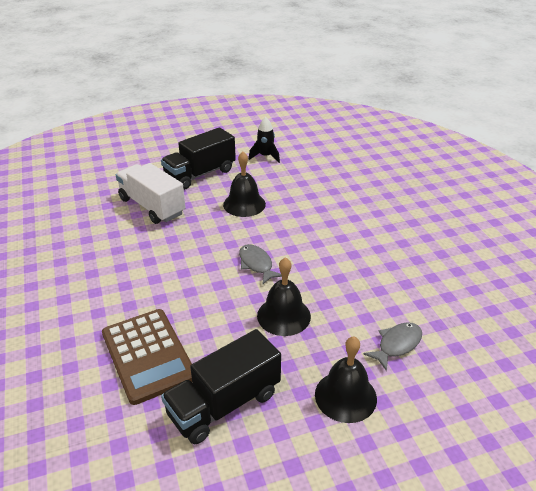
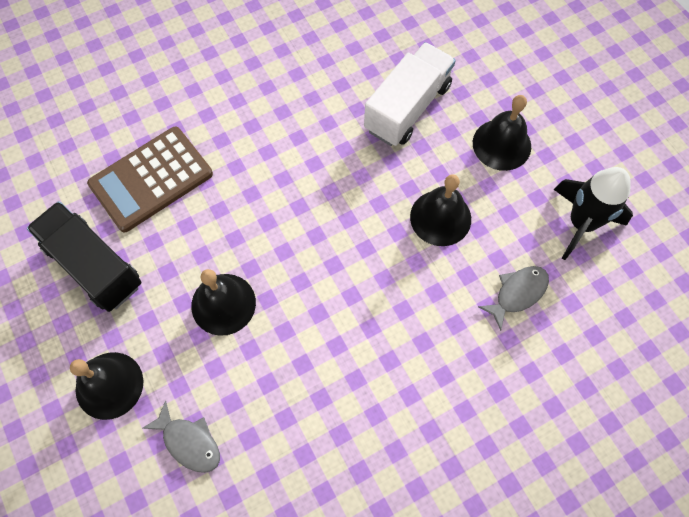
camera: 80 degrees right, 30 degrees up
(200, 174) = (501, 144): black truck -> black bell
(256, 264) = (311, 257): grey fish -> grey fish (517, 293)
(265, 156) = (581, 223): black rocket -> black rocket, size x1.54

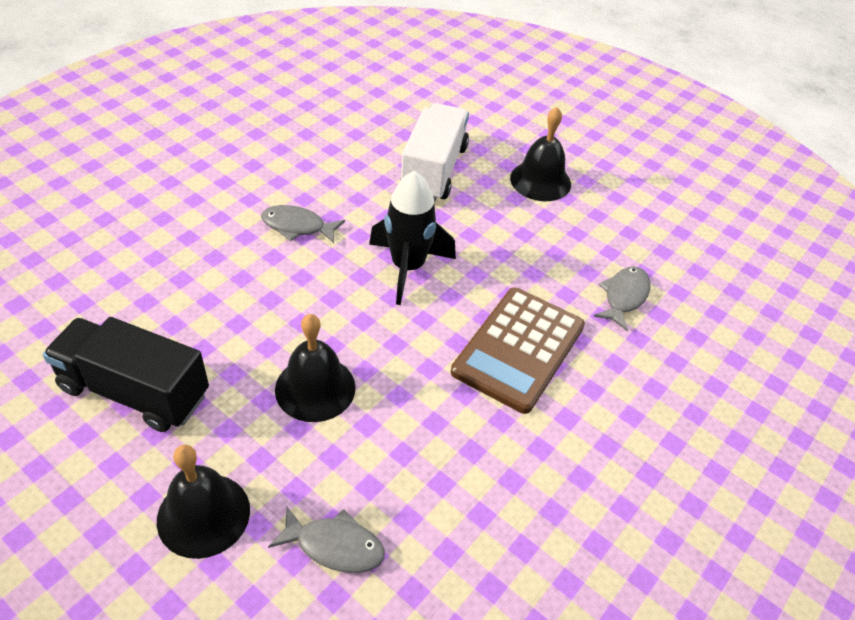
camera: 25 degrees left, 20 degrees down
(151, 179) = (176, 289): brown calculator -> brown calculator (518, 349)
(266, 140) = (297, 227): none -> grey fish
(440, 217) = (514, 252): black bell -> none
(581, 223) = (649, 225): black rocket -> black rocket (408, 267)

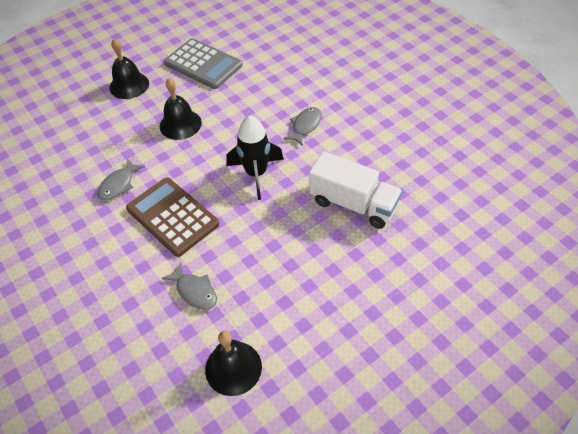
camera: 110 degrees right, 5 degrees up
(134, 391) = (203, 64): black truck -> grey calculator
(334, 546) = (93, 124): grey fish -> grey fish (119, 184)
(540, 181) = (332, 272): black bell -> black bell (233, 368)

